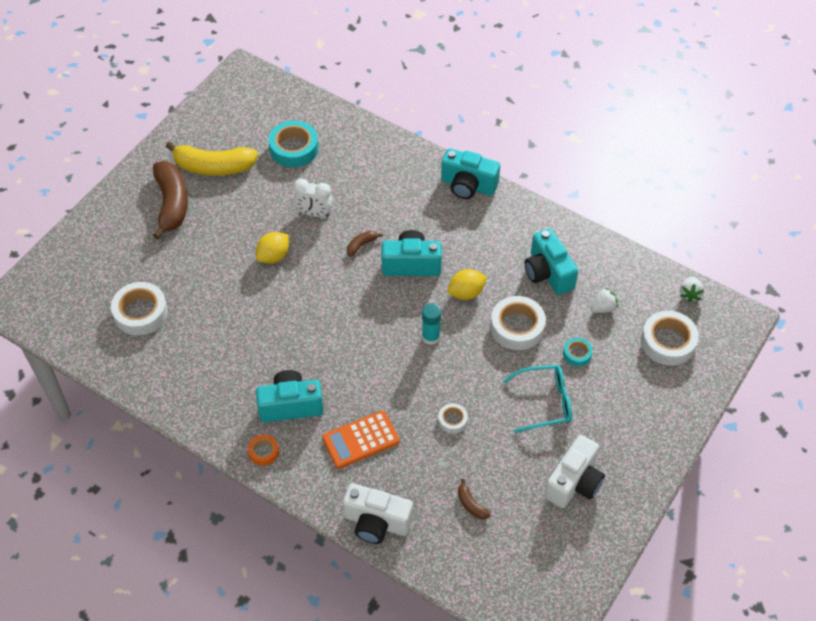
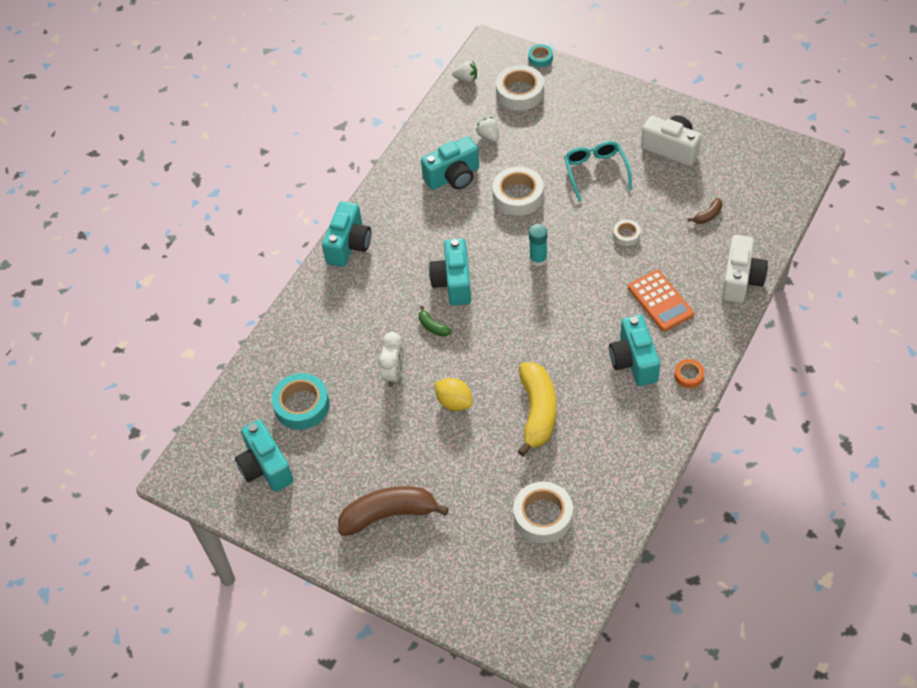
camera: 90 degrees left, 0 degrees up
(213, 167) = (332, 481): yellow banana -> yellow banana (537, 412)
(238, 124) = (265, 467): none -> turquoise camera
(361, 245) = (433, 326): brown banana -> green banana
(466, 293) = (483, 236): yellow lemon -> none
(577, 354) = (541, 152): turquoise tape -> turquoise tape (540, 58)

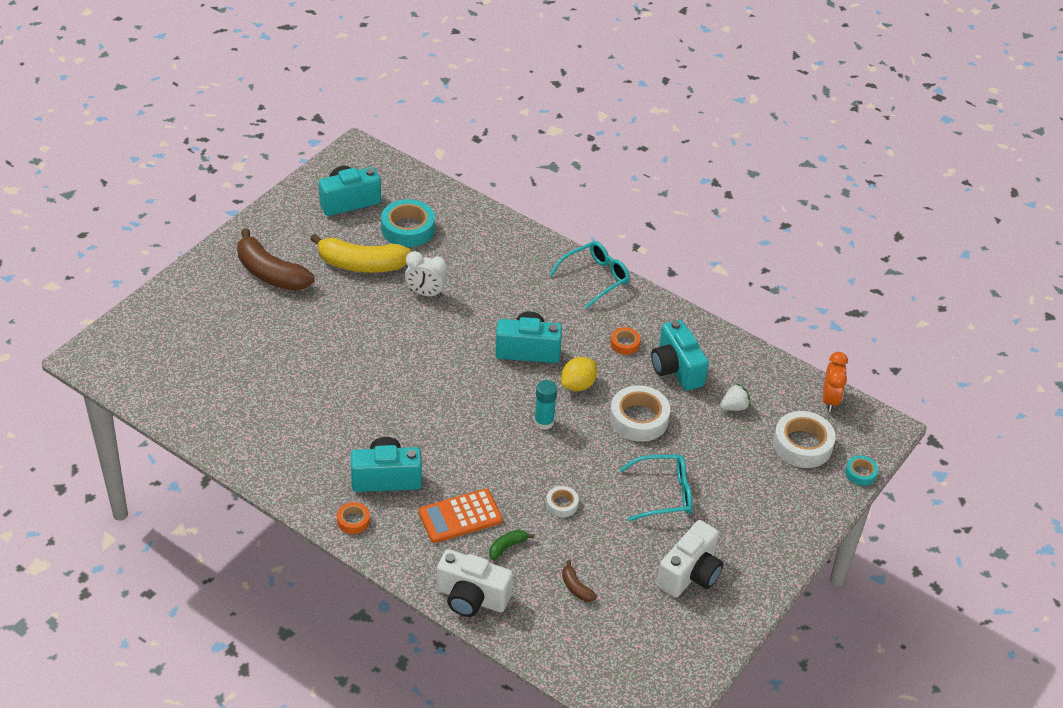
camera: 90 degrees right, 10 degrees down
(349, 245) = (595, 278): turquoise camera -> turquoise glasses
(389, 514) = (270, 273): brown banana -> brown banana turned 135 degrees clockwise
(430, 214) = (625, 344): none -> orange tape
(433, 326) = (474, 328): green banana -> green banana (507, 547)
(454, 402) = (378, 332): yellow lemon -> yellow lemon (578, 385)
(466, 79) = (830, 400): white strawberry -> orange clock
(537, 412) = (347, 391): yellow banana -> yellow banana (361, 264)
(543, 516) = (229, 377): white tape -> none

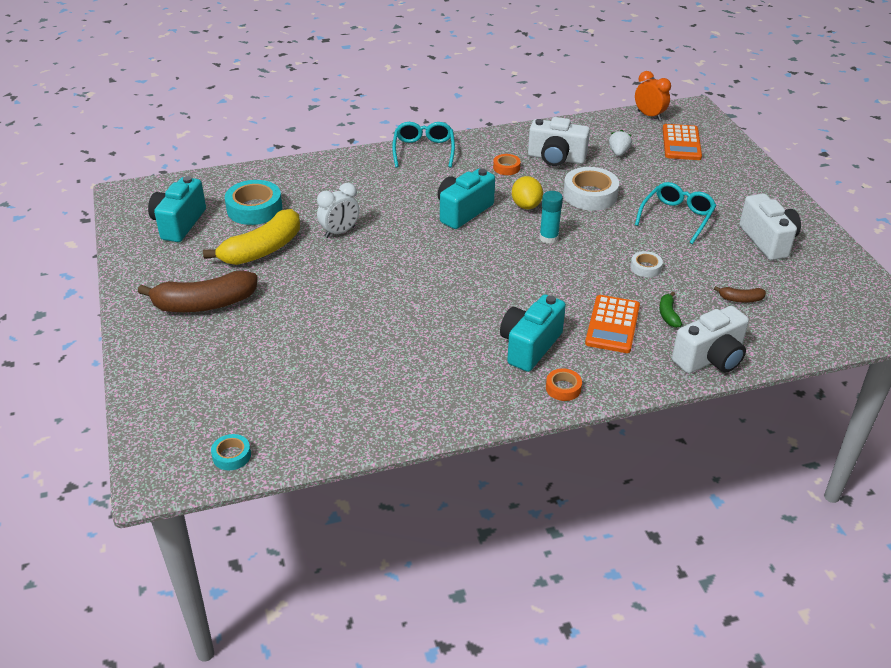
camera: 50 degrees left, 5 degrees down
(676, 369) = (556, 158): turquoise camera -> white camera
(802, 445) = (681, 143): white tape -> orange calculator
(860, 473) = (728, 134): turquoise tape -> turquoise tape (231, 456)

